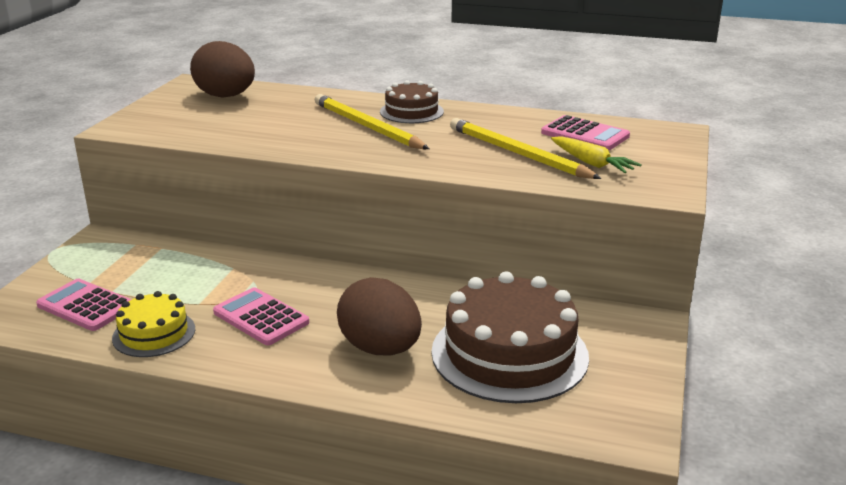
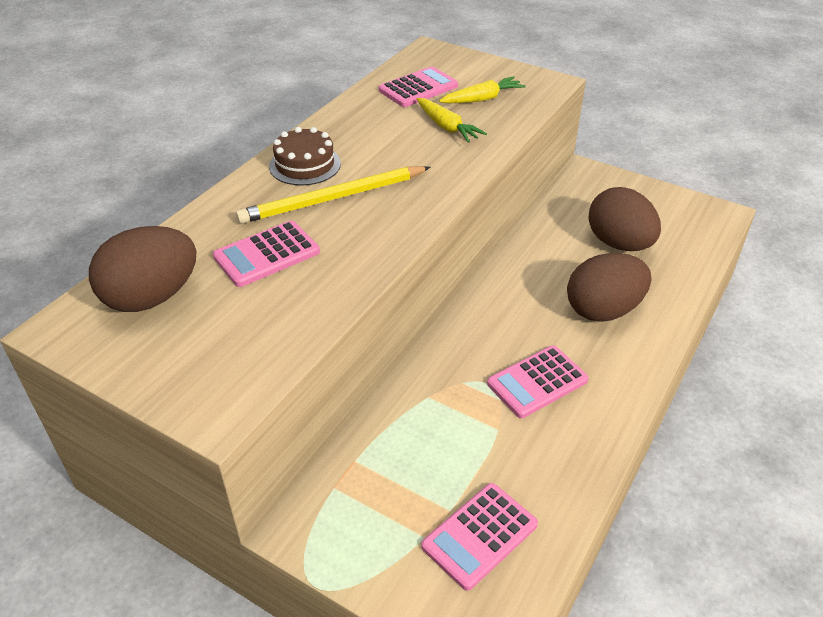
camera: 75 degrees left, 15 degrees up
(154, 333) = (552, 469): yellow cake -> none
(283, 117) = (267, 254): none -> pink calculator
(509, 354) = (619, 244): brown cake -> brown egg
(517, 153) = (447, 127): yellow pencil -> yellow carrot

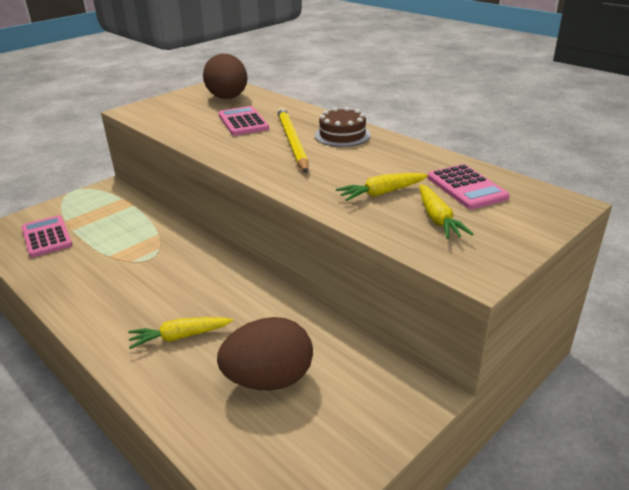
camera: 105 degrees right, 10 degrees down
(537, 382) = (132, 280): pink calculator -> none
(603, 310) = (180, 337): brown egg -> yellow carrot

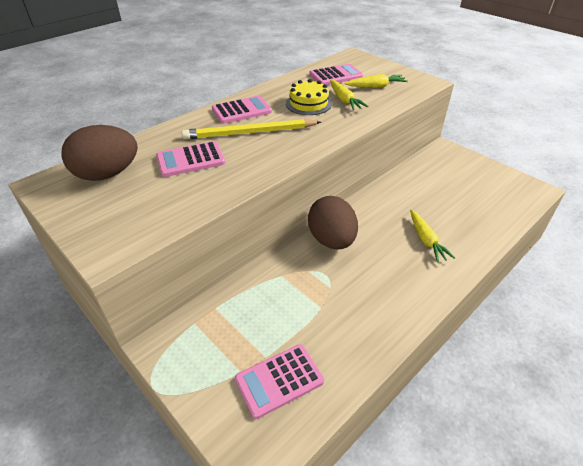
camera: 90 degrees left, 10 degrees up
(269, 380) = (453, 198): brown egg -> brown egg (331, 240)
(342, 135) = (241, 111): brown cake -> pink calculator
(366, 170) = (308, 104): none -> yellow cake

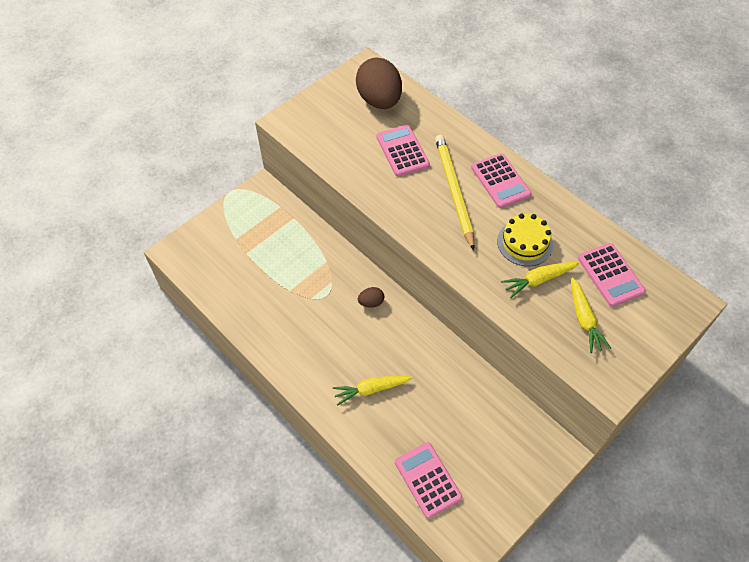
camera: 90 degrees right, 15 degrees up
(279, 380) = (226, 262): pink calculator -> pink calculator (428, 480)
(331, 240) = (371, 302): brown egg -> brown egg, size x0.44

